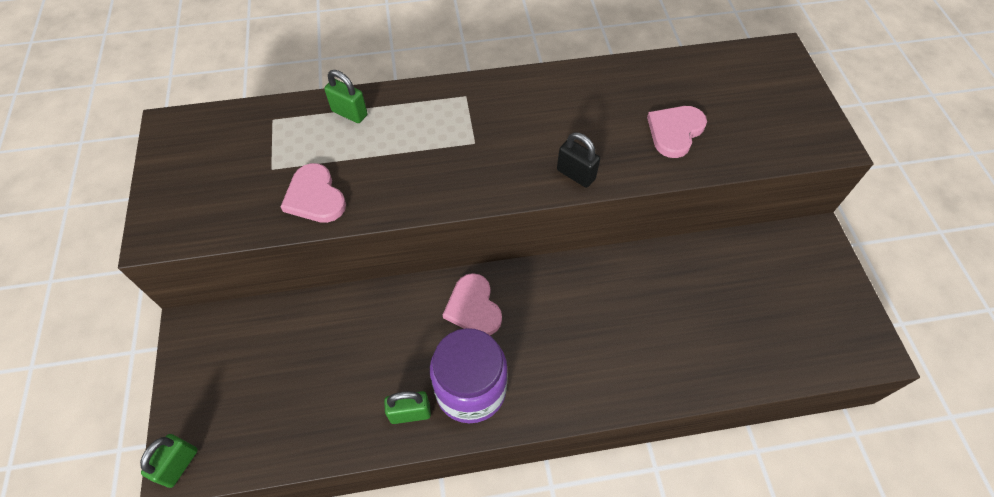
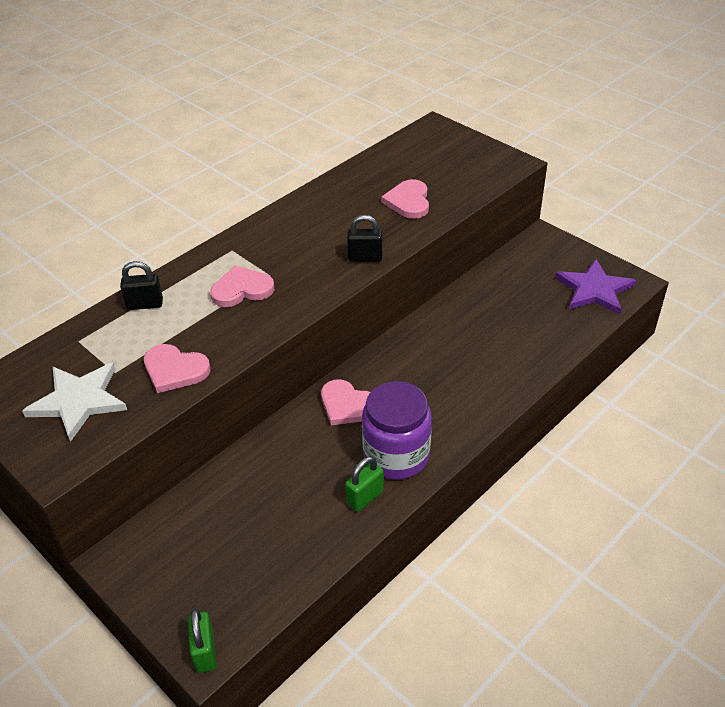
camera: 35 degrees left, 15 degrees down
(223, 181) = (78, 401): none -> white star
(349, 113) = (145, 304): green padlock -> black padlock
(438, 144) = (242, 289): none -> pink heart
(822, 334) = (594, 290): none -> purple star

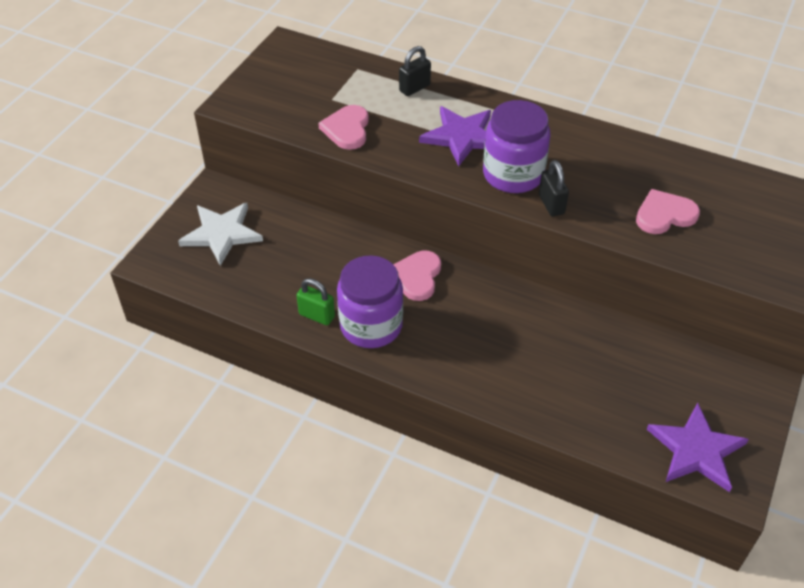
camera: 70 degrees right, 5 degrees up
(78, 401) = (294, 92): white star -> white star (221, 234)
(145, 304) = (414, 88): black padlock -> black padlock turned 75 degrees clockwise
(205, 652) = (150, 262): green padlock -> none
(242, 289) = (462, 137): pink heart -> purple star
(314, 270) = (513, 174): none -> purple jar

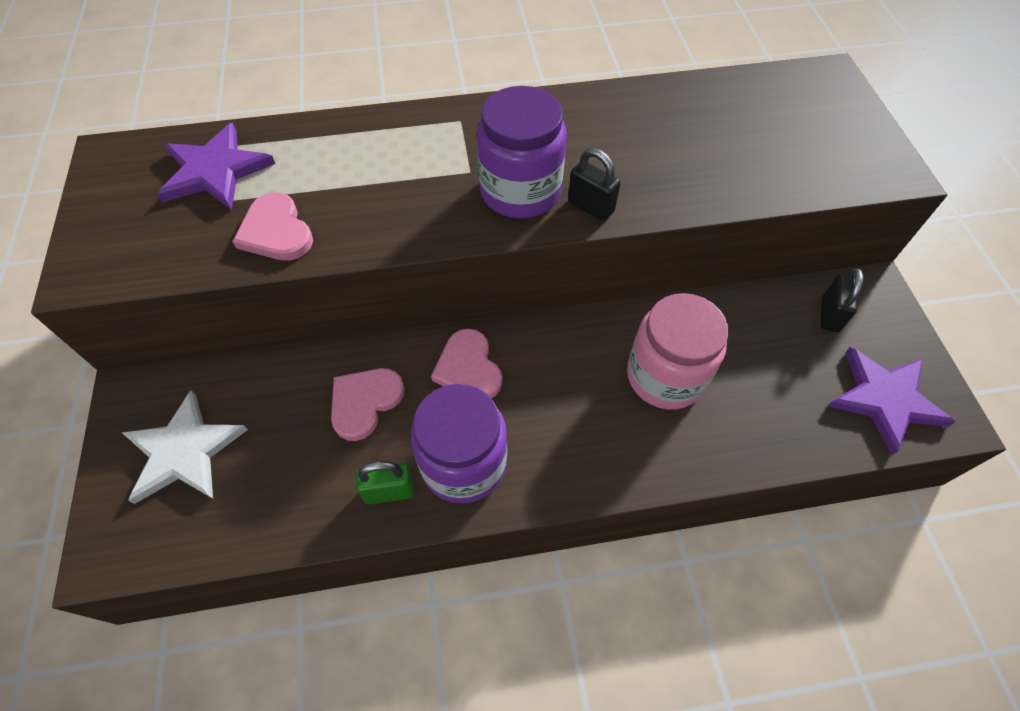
camera: 35 degrees left, 10 degrees up
(414, 88) = (322, 139): black padlock -> black padlock (829, 315)
(462, 137) = (426, 173): purple star -> purple star (215, 171)
(544, 350) = (665, 376): none -> pink jar
(664, 215) = (709, 159): pink heart -> pink heart (365, 402)

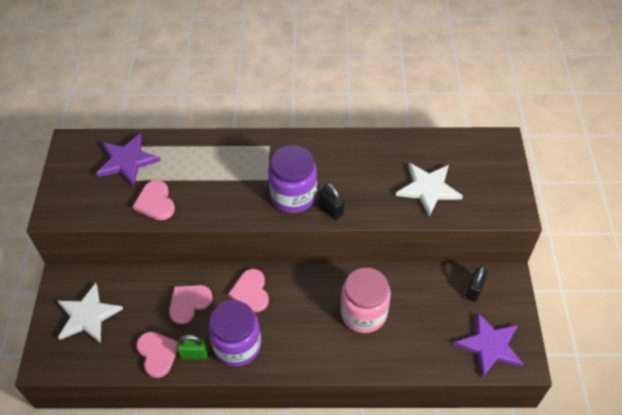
camera: 10 degrees right, 5 degrees down
(322, 501) = (157, 354): none -> pink heart
(742, 155) = (428, 189): none -> white star

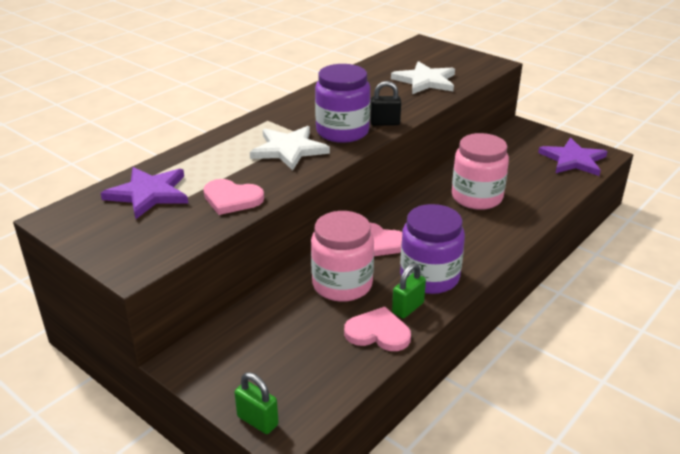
camera: 50 degrees left, 20 degrees down
(43, 347) = (257, 421): none -> green padlock
(88, 315) = (262, 363): white star -> white star (289, 150)
(189, 303) = (342, 284): pink heart -> pink jar
(474, 290) = (515, 143): black padlock -> none

